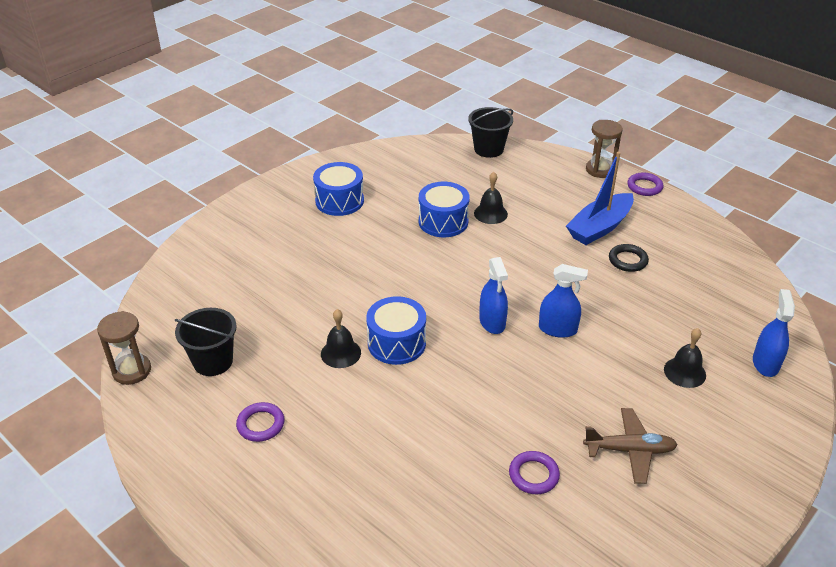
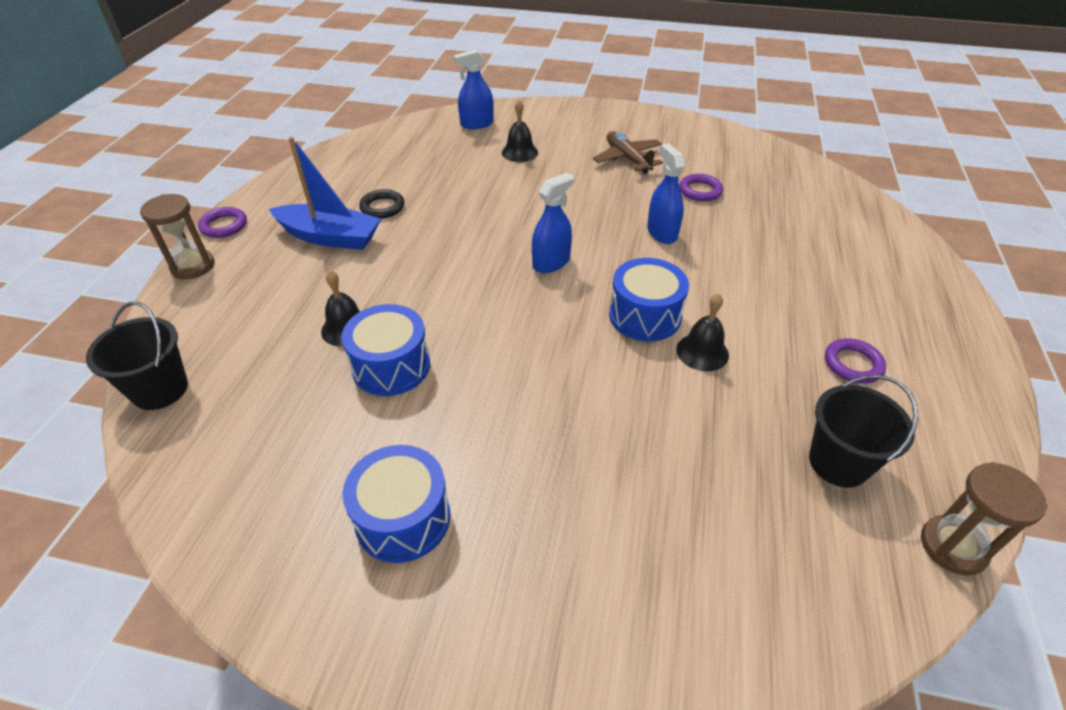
camera: 120 degrees left, 5 degrees up
(557, 329) = (524, 222): blue spray bottle -> blue spray bottle (662, 233)

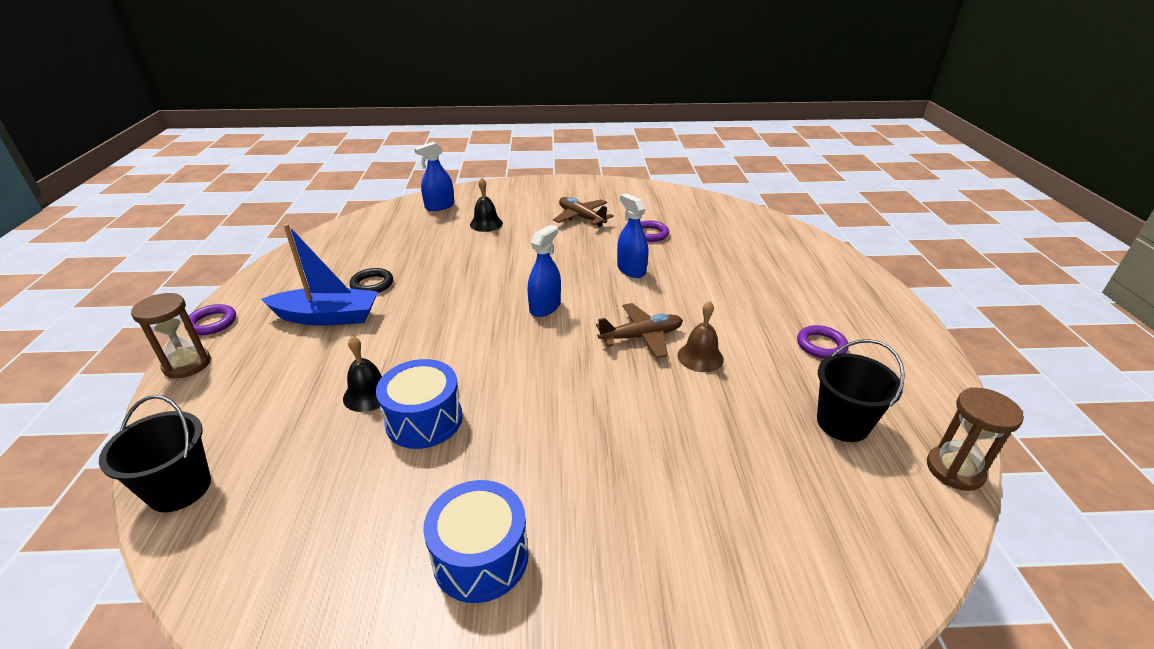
camera: 15 degrees left, 10 degrees down
(644, 316) = (641, 337): blue drum -> brown plane
(702, 352) = (700, 357): black bell -> brown bell

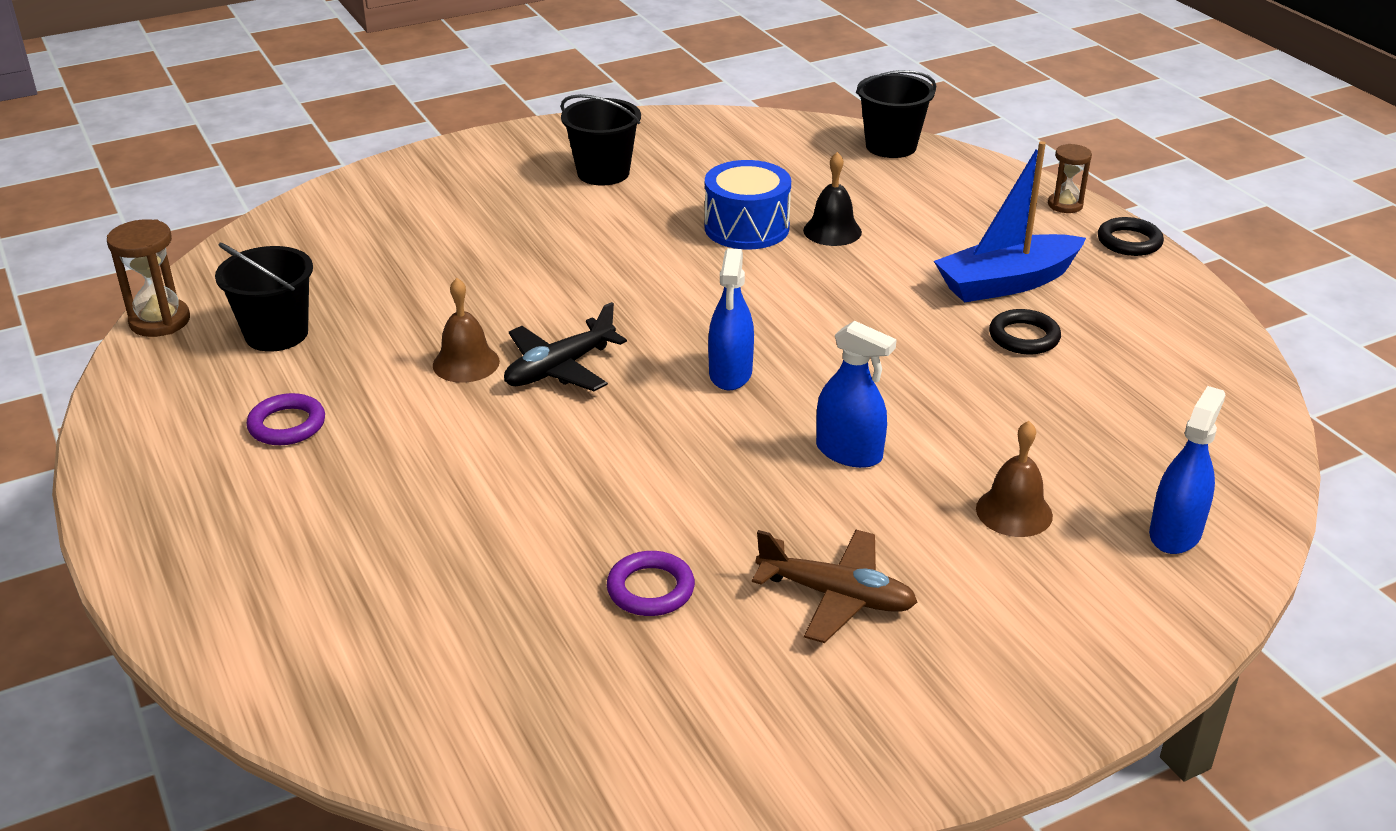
camera: 155 degrees right, 0 degrees up
(187, 364) = (1065, 205): brown hourglass -> brown hourglass, size x0.66
(212, 323) = (1129, 242): purple ring -> black ring
(480, 557) = (603, 173): blue drum -> black bucket
(486, 224) = (1014, 512): black bell -> brown bell
(631, 270) = (638, 480): blue spray bottle -> blue spray bottle (849, 452)
(641, 337) = (559, 368): brown plane -> black plane

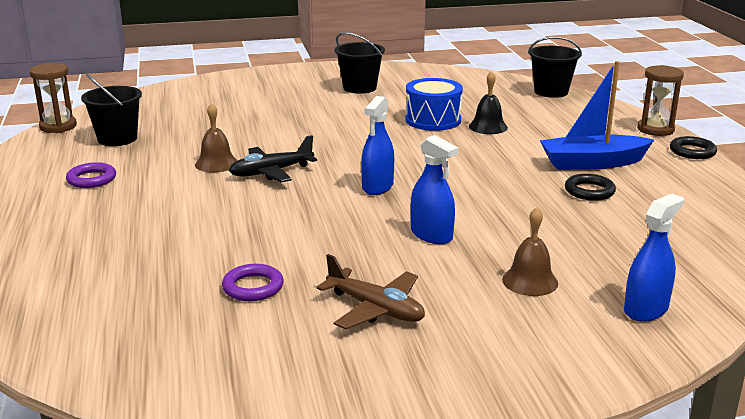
camera: 15 degrees right, 10 degrees down
(1065, 205) = (655, 129): brown hourglass -> brown hourglass, size x1.50

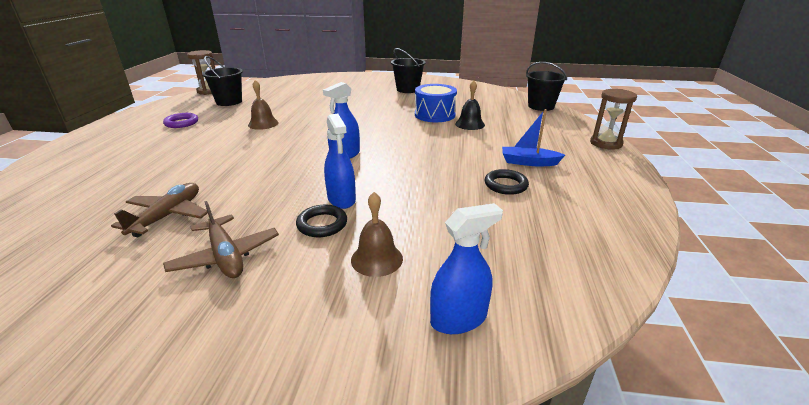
camera: 20 degrees right, 5 degrees up
(253, 287) = (168, 216): purple ring -> brown plane
(271, 172) = (288, 134): black plane -> none
(592, 163) = (528, 162): blue boat -> blue boat, size x0.63
(692, 151) = (627, 166): black ring -> black ring (322, 224)

